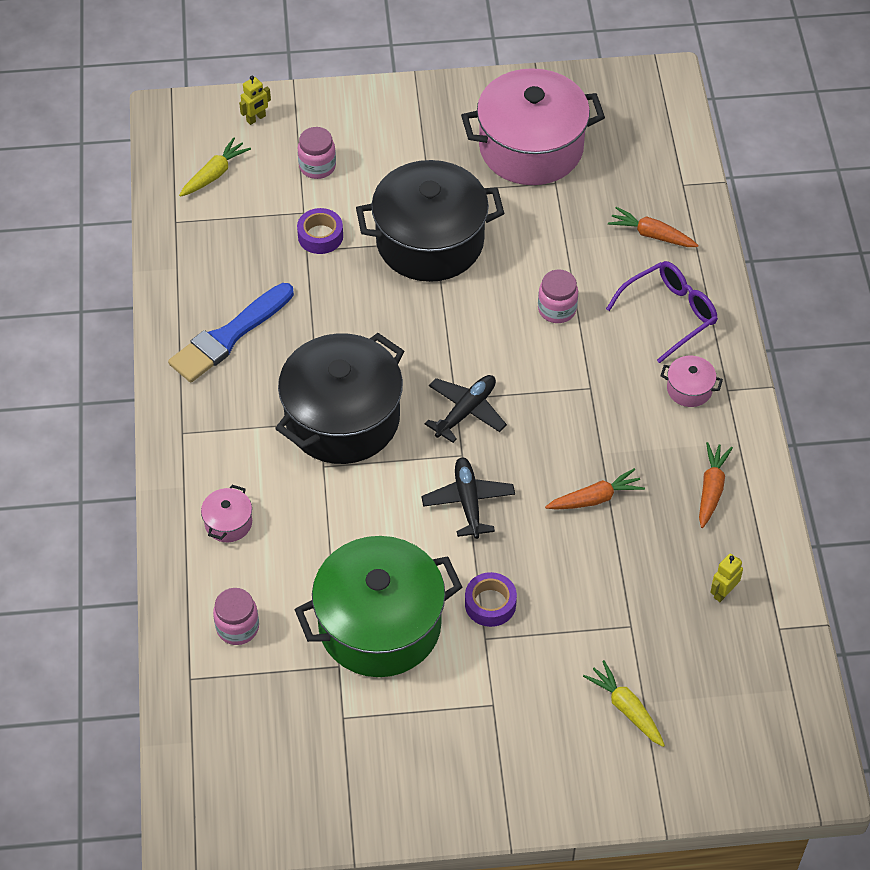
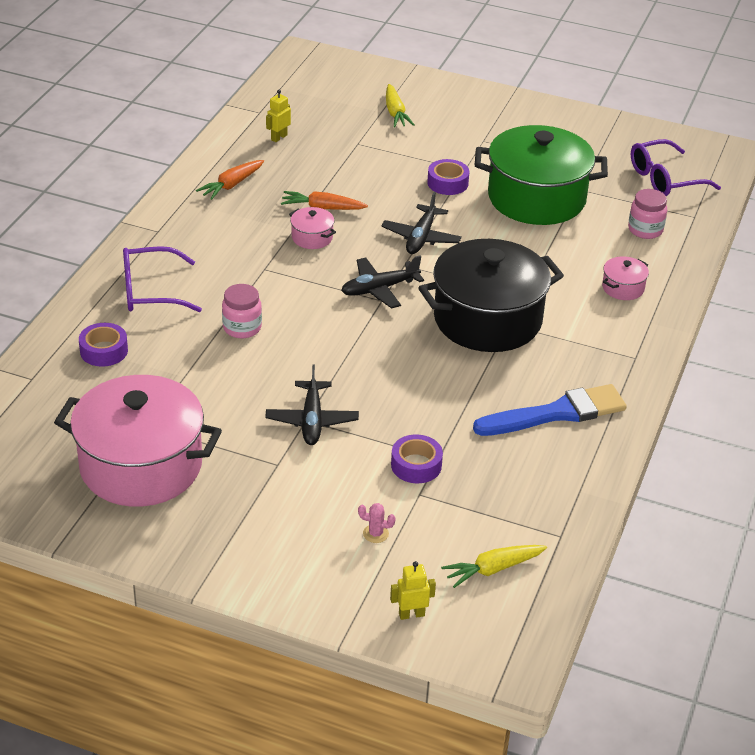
camera: 155 degrees left, 15 degrees down
(246, 735) = (665, 179): none -> purple glasses
(317, 166) = (375, 534): pink jar -> pink cactus
(430, 241) = (312, 421): black pot -> black plane
(651, 235) = (104, 351): orange carrot -> purple tape
(689, 389) = (187, 241): pink pot -> pink pot (312, 237)
(723, 592) = (279, 137): yellow robot -> yellow robot turned 150 degrees clockwise

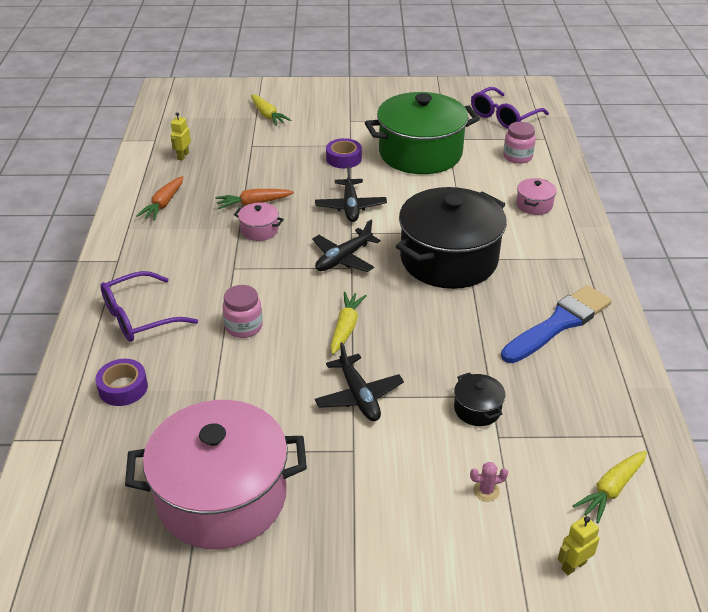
camera: 20 degrees left, 0 degrees up
(339, 356) = (346, 327): none -> yellow carrot
(416, 465) = (477, 409): purple tape -> black pot

